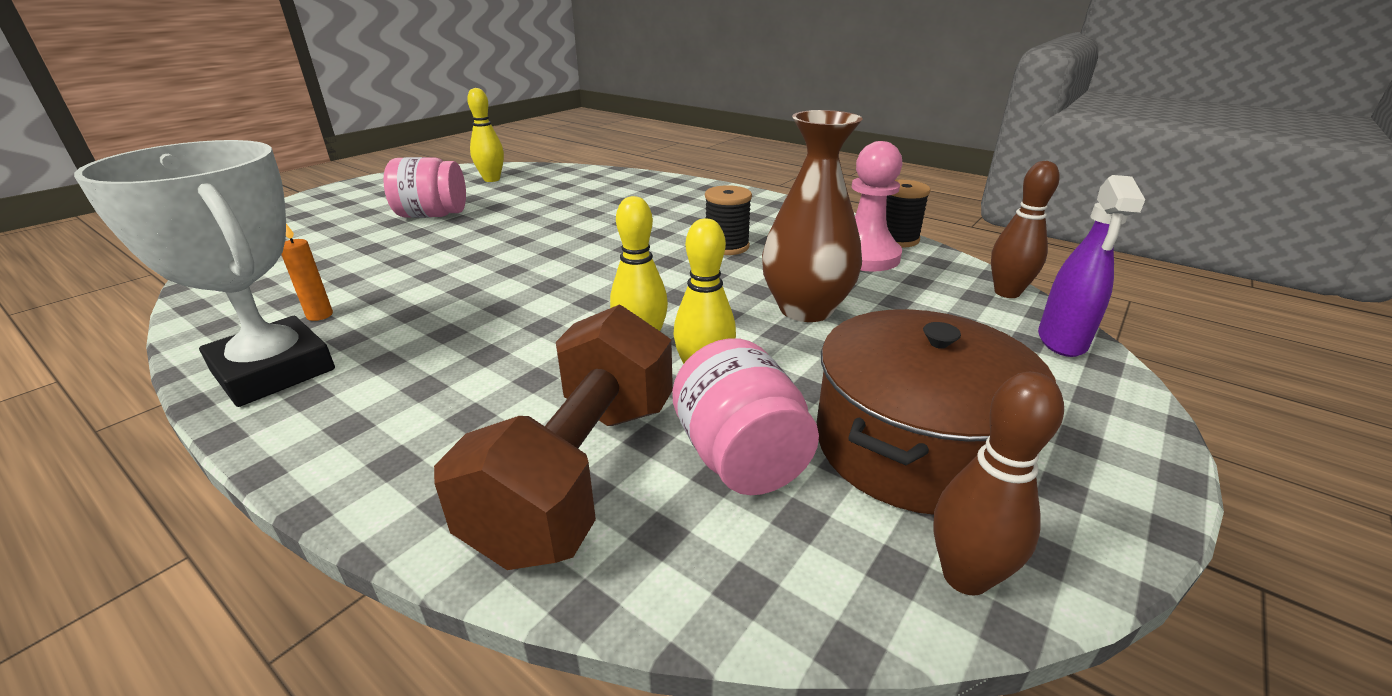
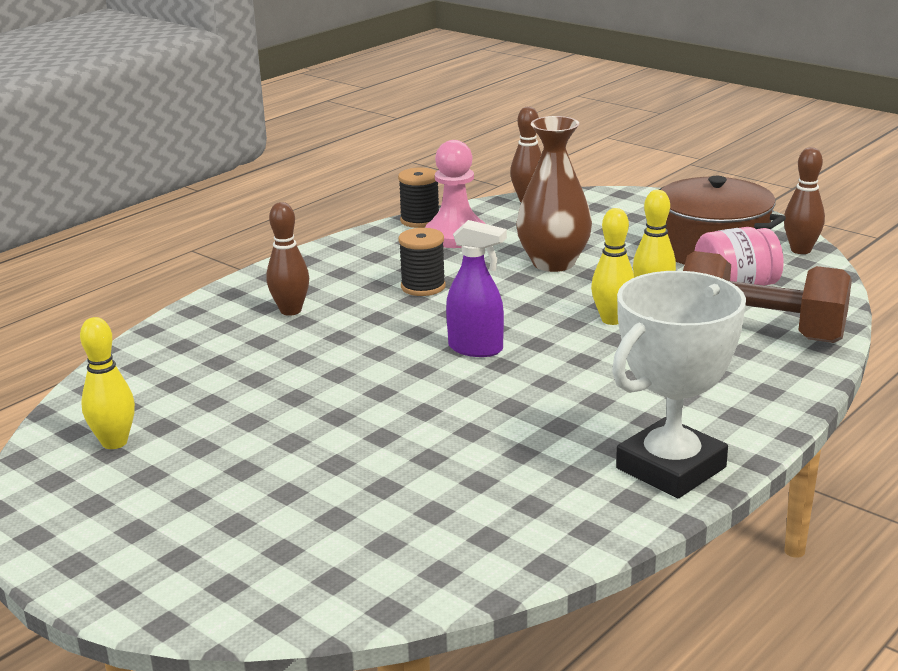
camera: 85 degrees left, 5 degrees down
(320, 315) = (567, 473): orange candle -> none
(432, 215) = (271, 464): pink jar -> none
(674, 205) = (291, 311): none -> brown bowling pin
(1062, 341) = (597, 198): purple spray bottle -> purple spray bottle (476, 349)

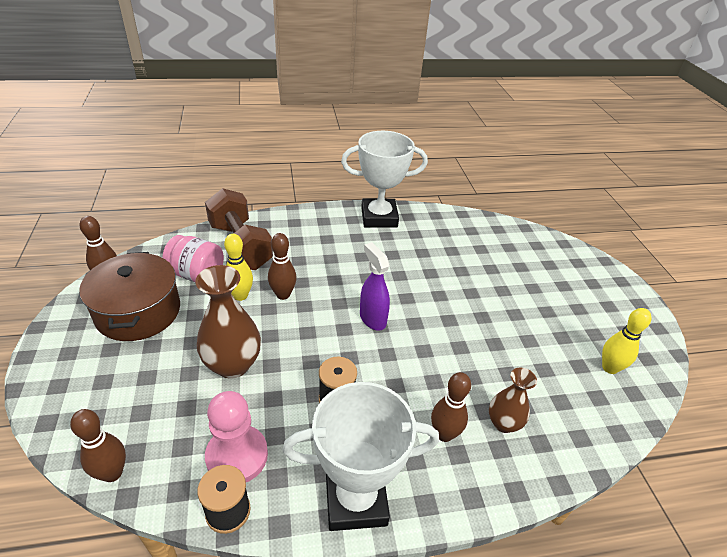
camera: 145 degrees left, 15 degrees up
(233, 340) = (503, 423): none -> brown vase
(332, 256) = (355, 500): none -> white trophy
(612, 320) = (283, 294): yellow bowling pin -> brown bowling pin

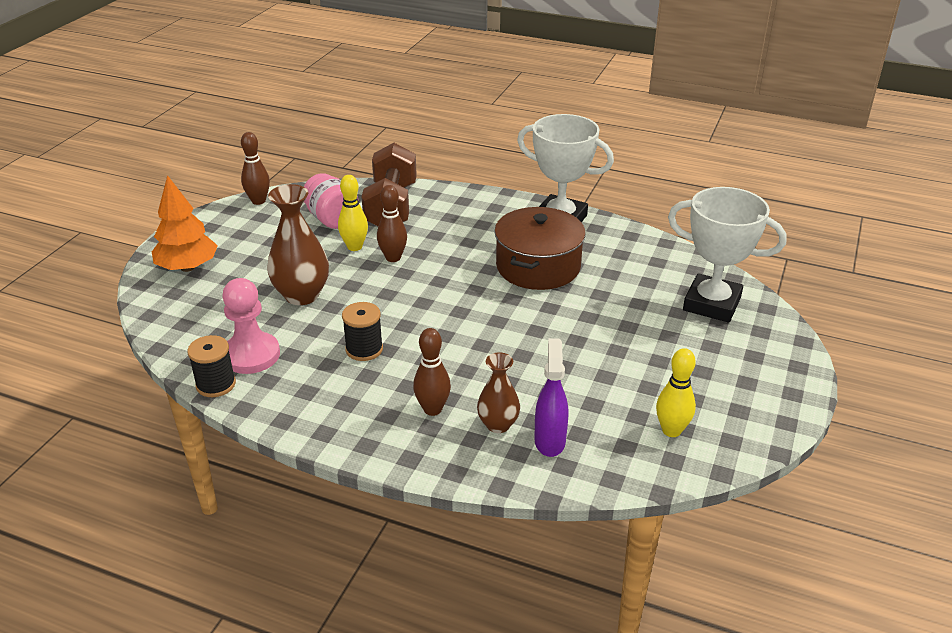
camera: 35 degrees right, 5 degrees down
(86, 380) = (187, 267): none -> orange tree
(112, 473) = (160, 331): brown bowling pin -> none
(138, 312) = (261, 233): brown pot -> brown pot (538, 266)
(355, 500) = (313, 418): white trophy -> white trophy (712, 304)
(372, 319) = (458, 304): purple spray bottle -> purple spray bottle (549, 441)

